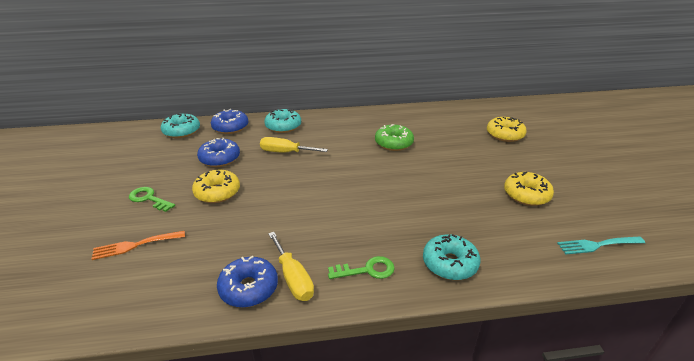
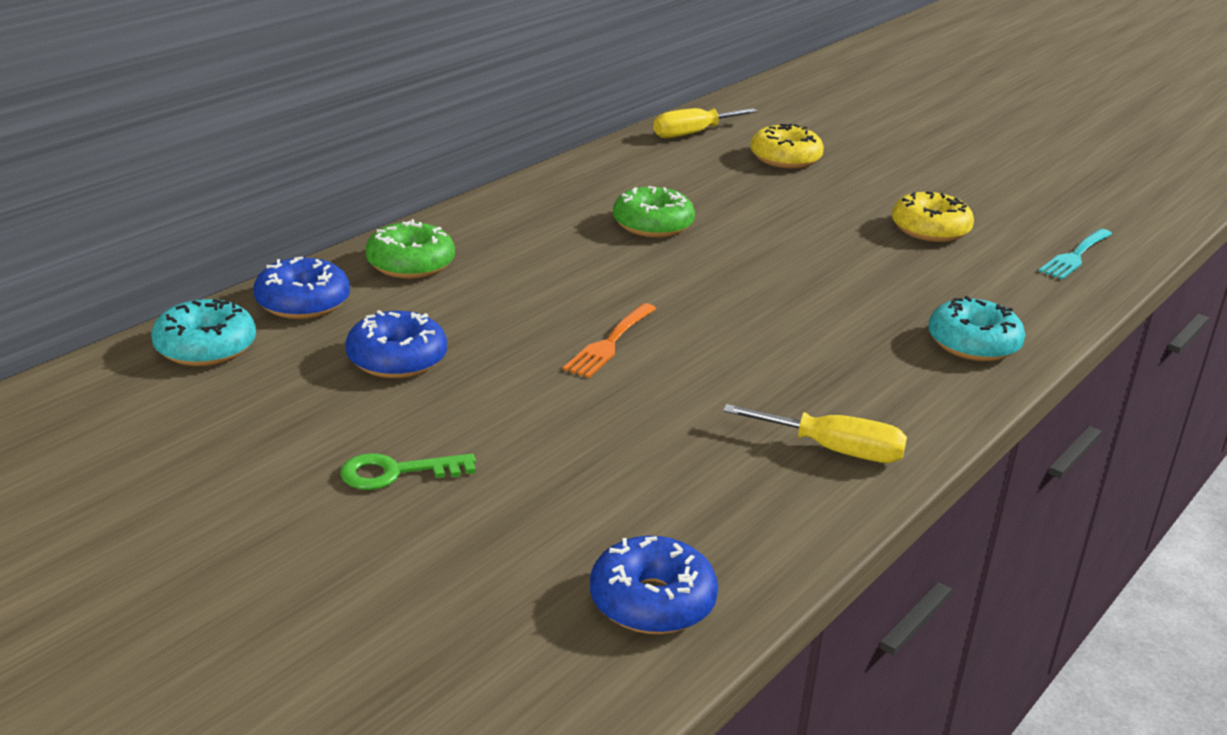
camera: 45 degrees left, 5 degrees down
(135, 245) = (524, 538): orange fork -> orange fork (609, 343)
(217, 192) = (505, 408): yellow donut -> none
(249, 288) = (801, 490): blue donut -> blue donut (652, 602)
(283, 126) = (410, 264): turquoise donut -> green donut
(285, 152) = (501, 303): yellow screwdriver -> yellow screwdriver (693, 133)
(367, 270) = (900, 396): green key -> none

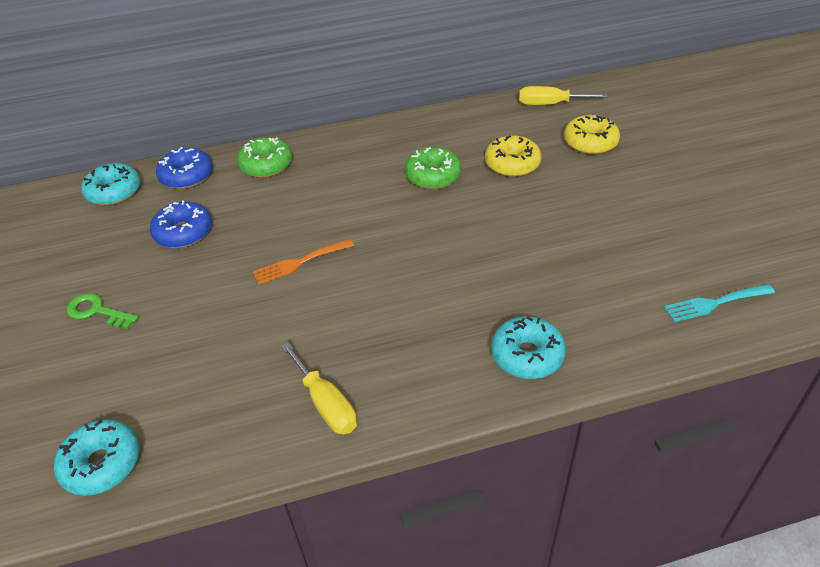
camera: 40 degrees right, 15 degrees up
(652, 602) = (102, 464): blue donut -> turquoise donut
(930, 229) = (623, 239): yellow donut -> yellow donut (512, 164)

